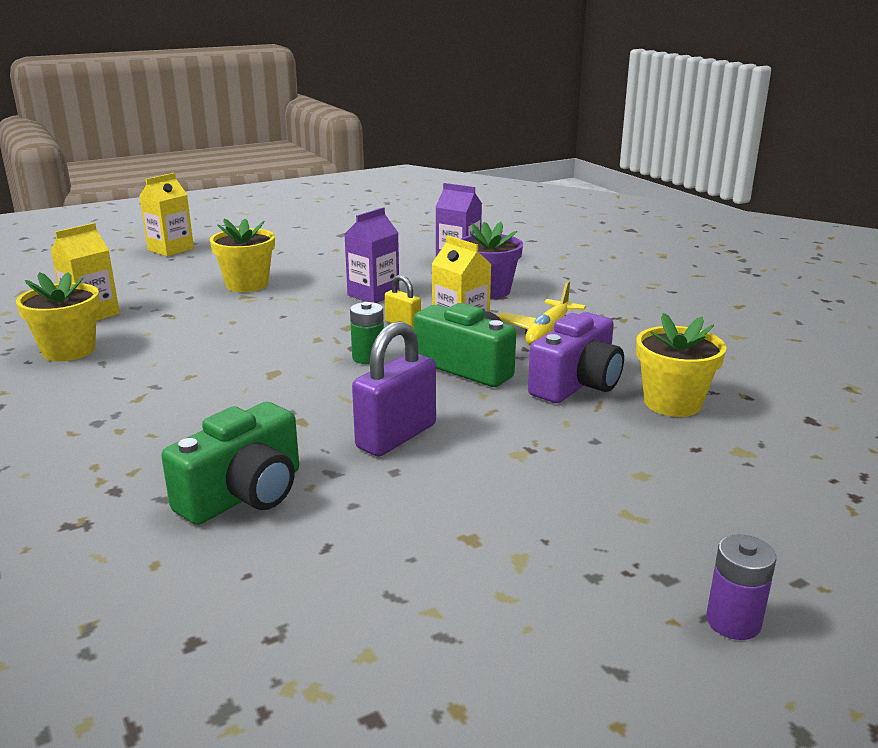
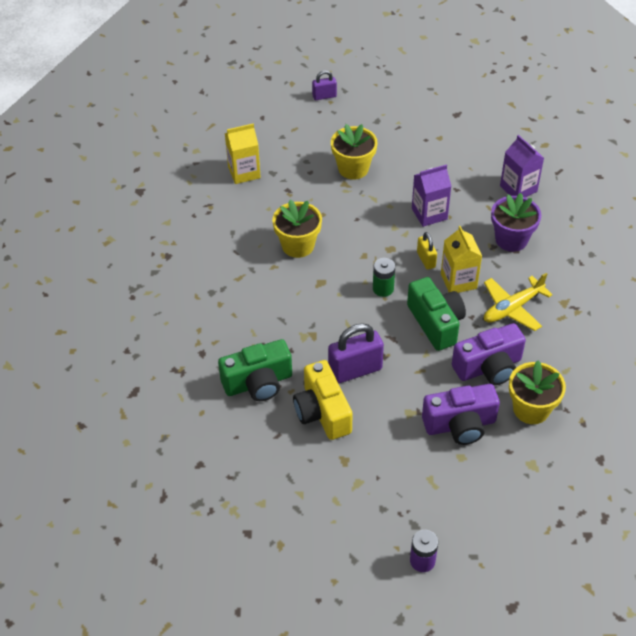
camera: 30 degrees right, 25 degrees up
(69, 350) = (218, 212): yellow flower pot -> yellow flower pot (298, 245)
(171, 249) = (324, 96): yellow carton -> purple padlock
(383, 494) = (322, 412): none -> yellow camera
(602, 444) = (460, 425): none -> purple camera

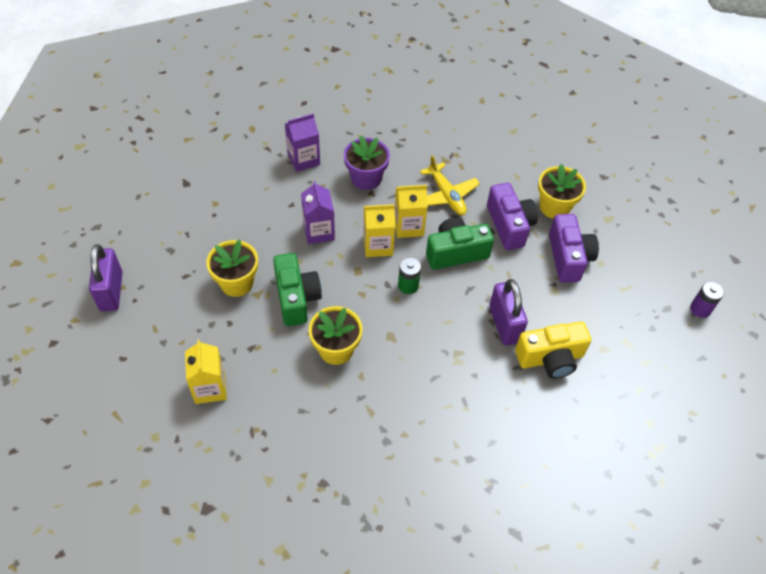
camera: 85 degrees left, 5 degrees up
(258, 383) = (512, 409): green camera -> green camera (296, 298)
(324, 96) = (111, 291): purple padlock -> purple padlock, size x1.81
(426, 260) = (378, 245): yellow padlock -> yellow carton

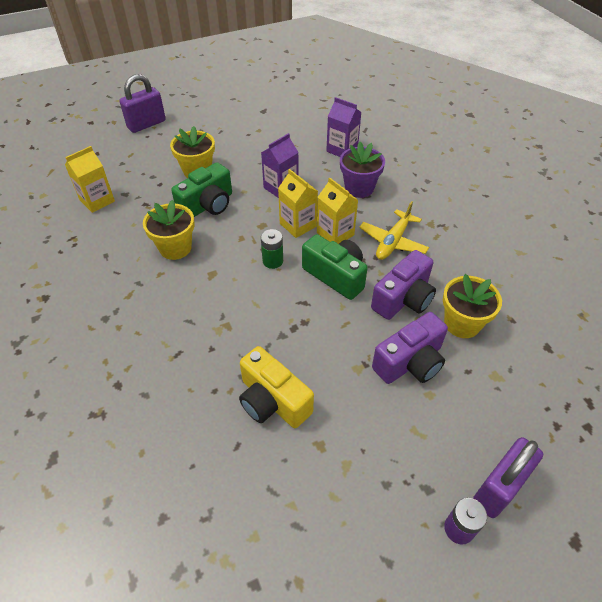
camera: 60 degrees right, 5 degrees down
(504, 324) = (284, 345): purple padlock -> purple padlock (498, 488)

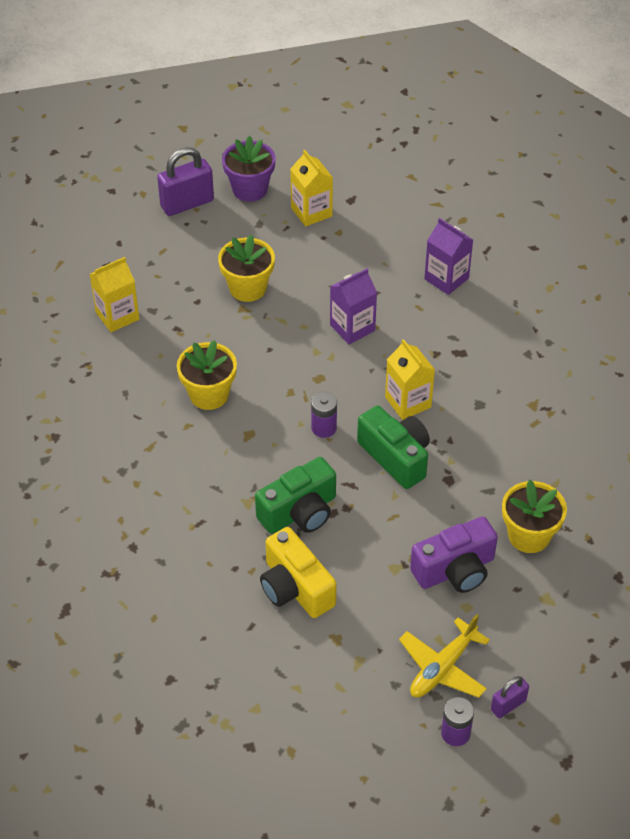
camera: 10 degrees right, 0 degrees up
(207, 205) = (255, 340): green camera -> green camera (299, 512)
(273, 261) = (324, 428): green battery -> purple battery
(298, 225) = (364, 384): yellow carton -> yellow carton (311, 212)
(359, 188) = (454, 341): purple flower pot -> purple flower pot (250, 189)
(393, 242) = (477, 423): yellow plane -> yellow plane (442, 668)
(403, 299) = (469, 497): purple camera -> none
(498, 488) = (508, 705): purple padlock -> purple padlock, size x0.55

